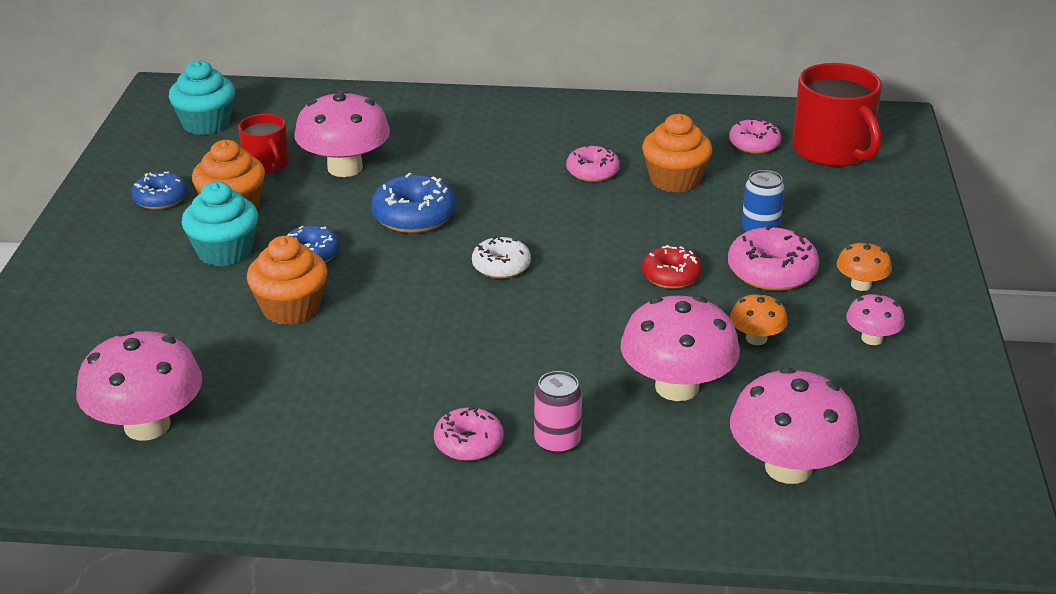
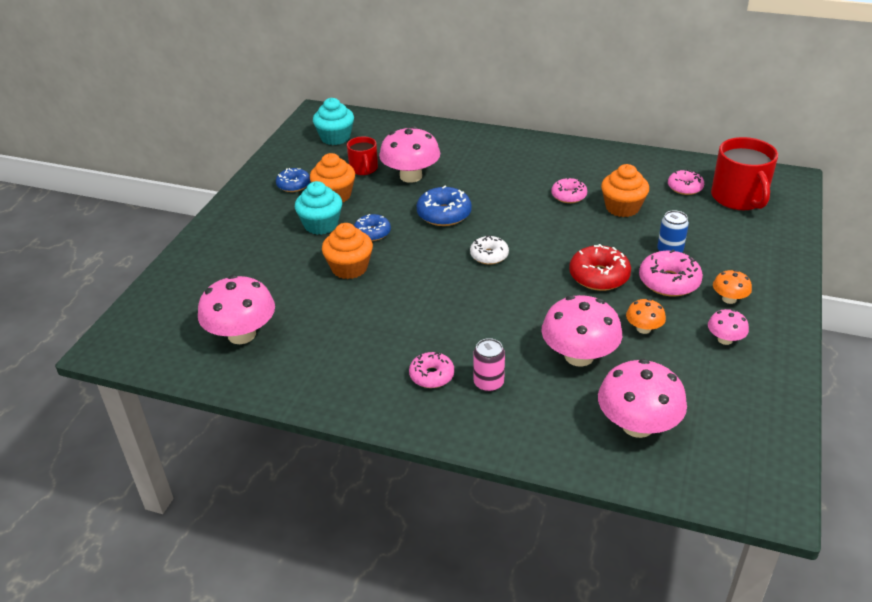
camera: 15 degrees right, 5 degrees up
(671, 276) = (599, 276): red donut -> red donut, size x1.51

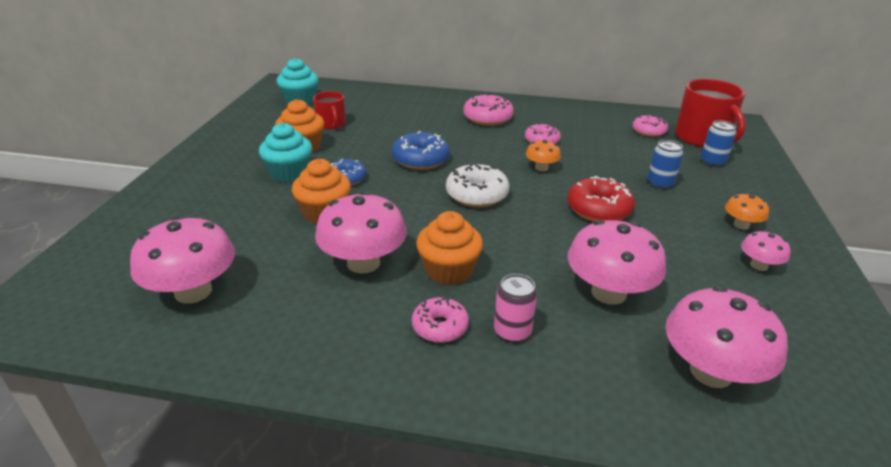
camera: 10 degrees left, 5 degrees down
(293, 185) = (258, 139): blue donut -> none
(411, 176) = (380, 129): pink mushroom -> pink mushroom (363, 263)
(489, 255) = (477, 195): white donut -> white donut, size x1.51
(622, 207) = (597, 149): orange cupcake -> orange cupcake (448, 270)
(643, 328) = (667, 259): orange mushroom -> orange mushroom (541, 168)
(669, 282) = (672, 211): pink donut -> pink donut (488, 118)
(735, 228) = (712, 162): none -> blue can

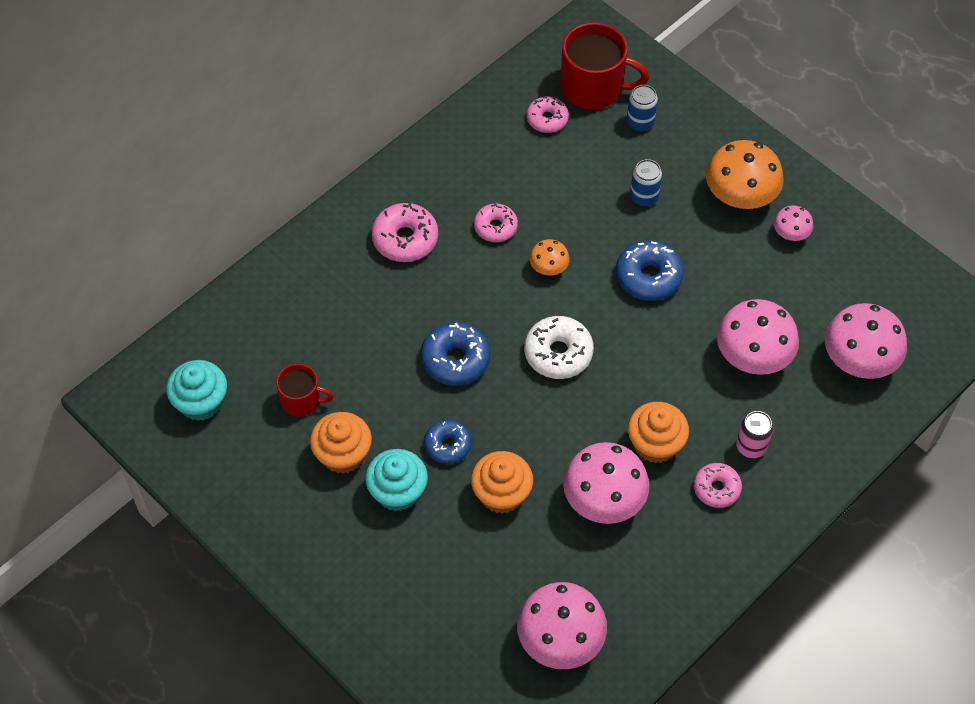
camera: 55 degrees left, 25 degrees up
(598, 209) = (648, 277): red donut -> blue donut
(741, 225) = (740, 196): orange mushroom -> orange mushroom, size x1.97

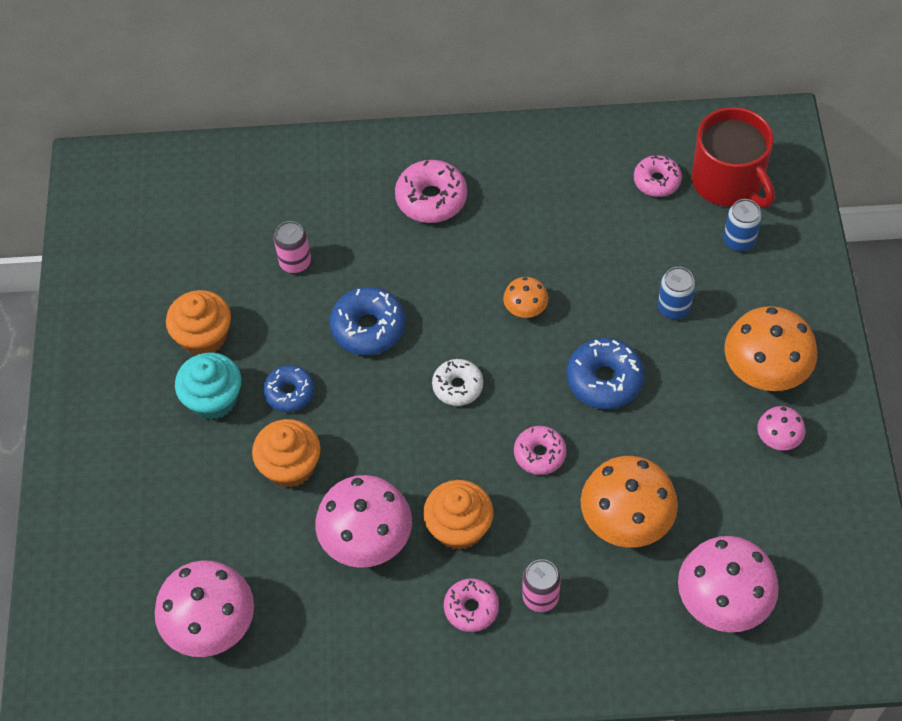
camera: 45 degrees right, 0 degrees up
(201, 402) = (145, 215): turquoise cupcake -> none
(302, 400) = (218, 269): red mug -> none
(354, 353) = (295, 262): none -> pink can
(495, 227) = (516, 242): pink donut -> pink donut (539, 454)
(558, 353) = (457, 386): white donut -> white donut, size x0.66
(753, 356) = (626, 520): pink mushroom -> orange mushroom

